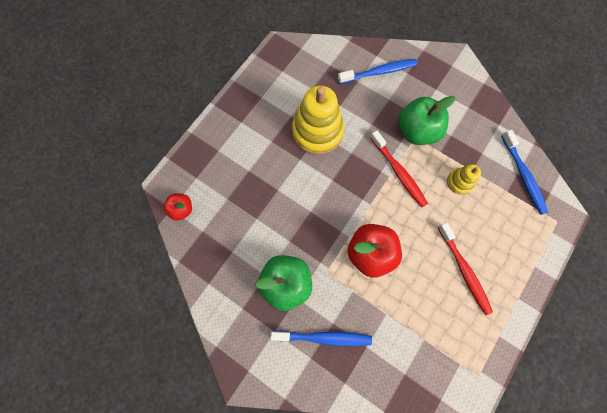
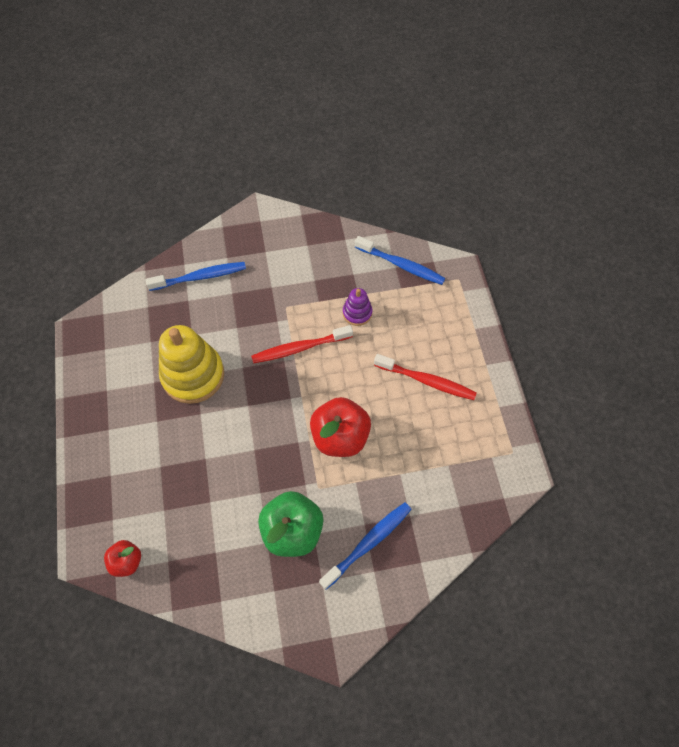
camera: 45 degrees left, 10 degrees down
(379, 72) = (200, 277): blue toothbrush -> blue toothbrush turned 45 degrees clockwise
(399, 172) = (299, 348): red toothbrush -> red toothbrush turned 150 degrees clockwise
(417, 131) = (282, 300): green apple -> none
(459, 182) = (357, 313): yellow stacking toy -> purple stacking toy

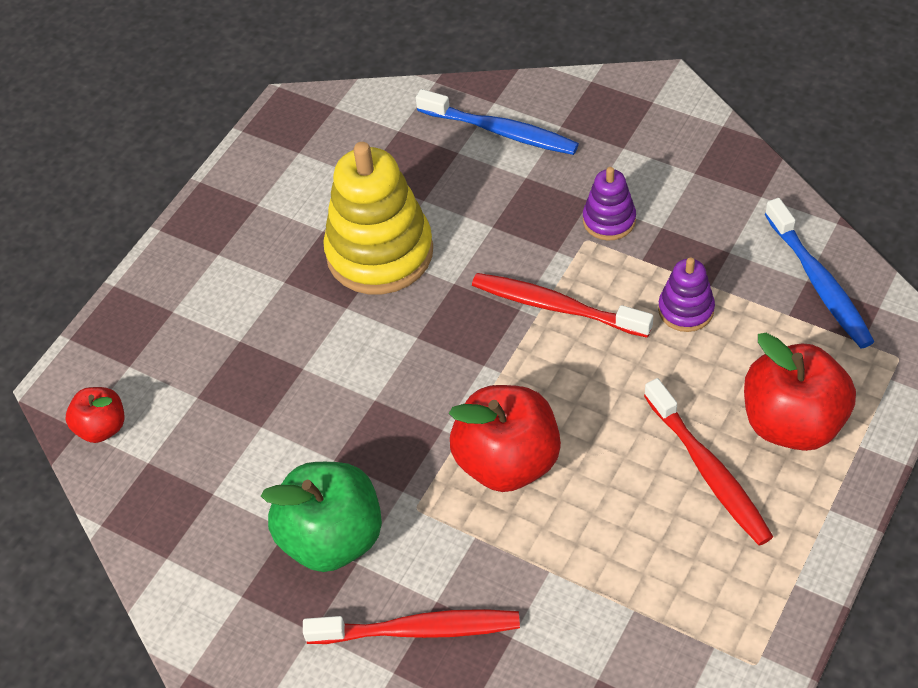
camera: 45 degrees right, 10 degrees down
(288, 291) = (609, 220): none -> purple stacking toy
(368, 543) = (418, 629): blue toothbrush -> red toothbrush
(441, 336) = (792, 422): none -> red apple

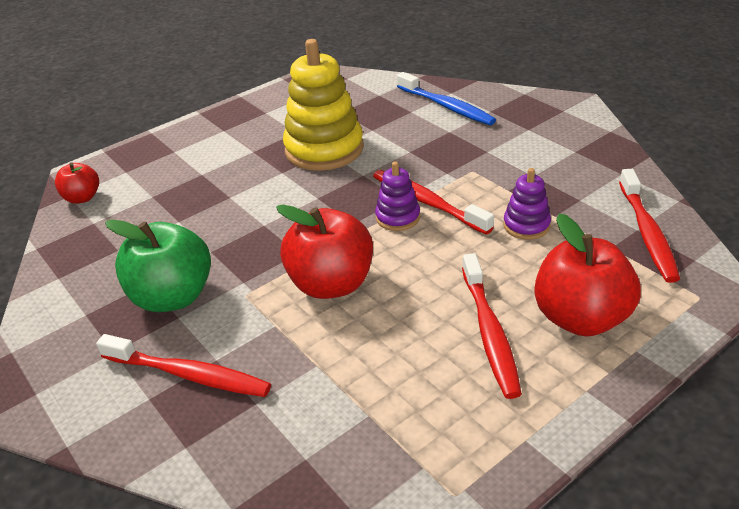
camera: 20 degrees right, 15 degrees down
(609, 220) = (495, 164): purple stacking toy -> purple stacking toy (398, 217)
(819, 282) = (647, 233): blue toothbrush -> red toothbrush

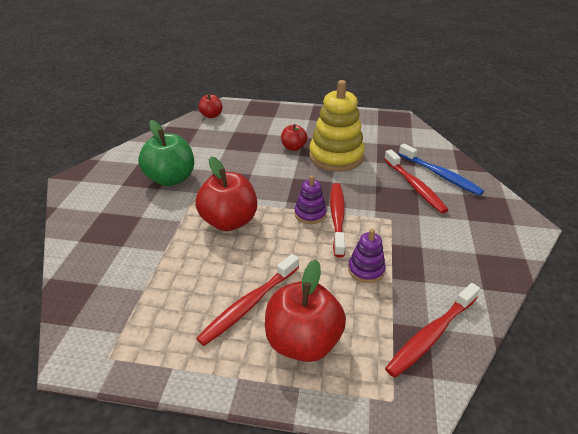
camera: 45 degrees right, 0 degrees up
(189, 374) = (124, 214): red toothbrush -> red toothbrush (414, 186)
(261, 169) = (293, 147): none -> red apple
(446, 106) = (440, 175): blue toothbrush -> blue toothbrush turned 45 degrees counterclockwise

